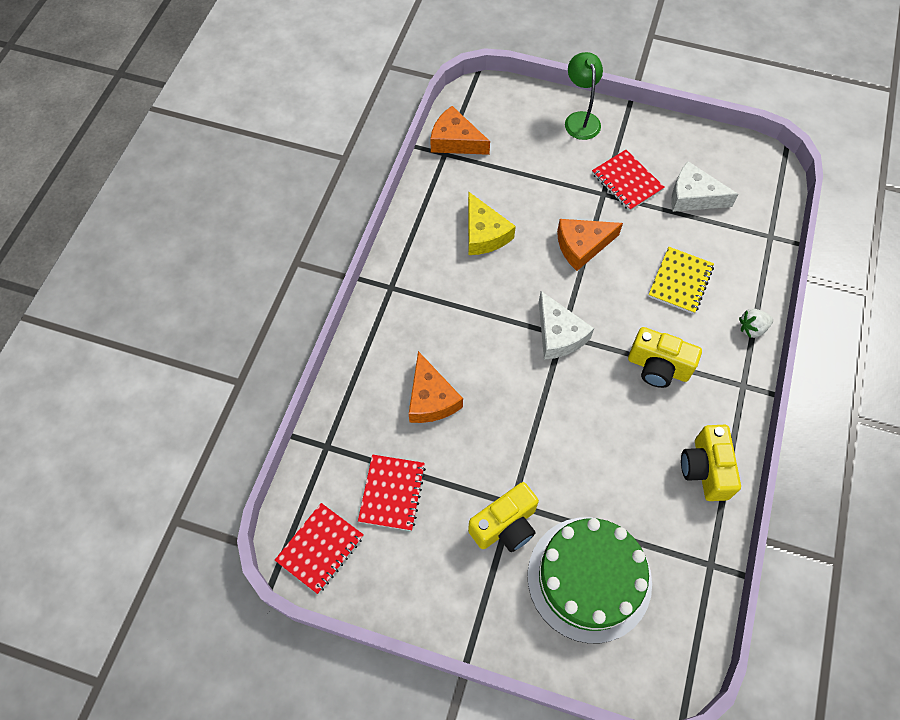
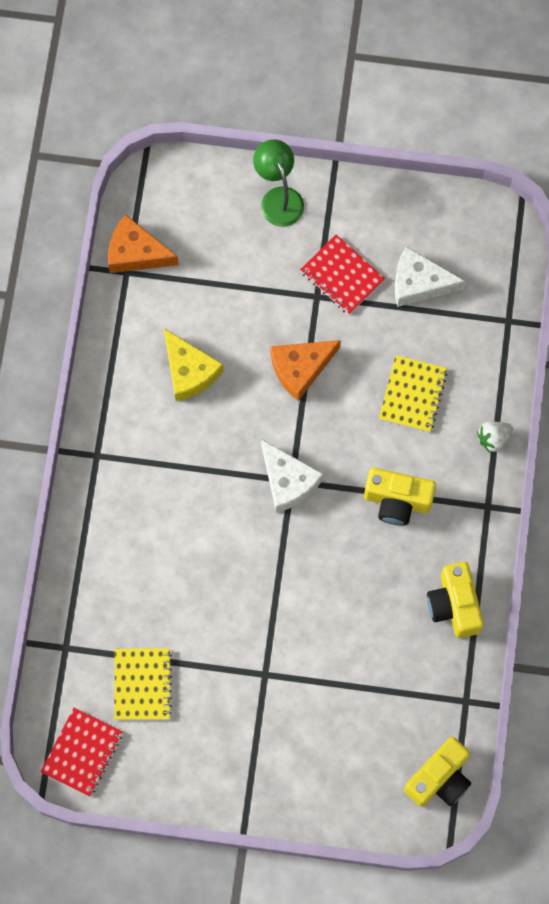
camera: 10 degrees left, 10 degrees up
(392, 493) = (142, 684): red notebook -> yellow notebook
(431, 398) = (163, 577): orange cheese -> none
(505, 526) = (261, 698): yellow camera -> yellow camera (439, 778)
(589, 578) = (349, 735): green cake -> none

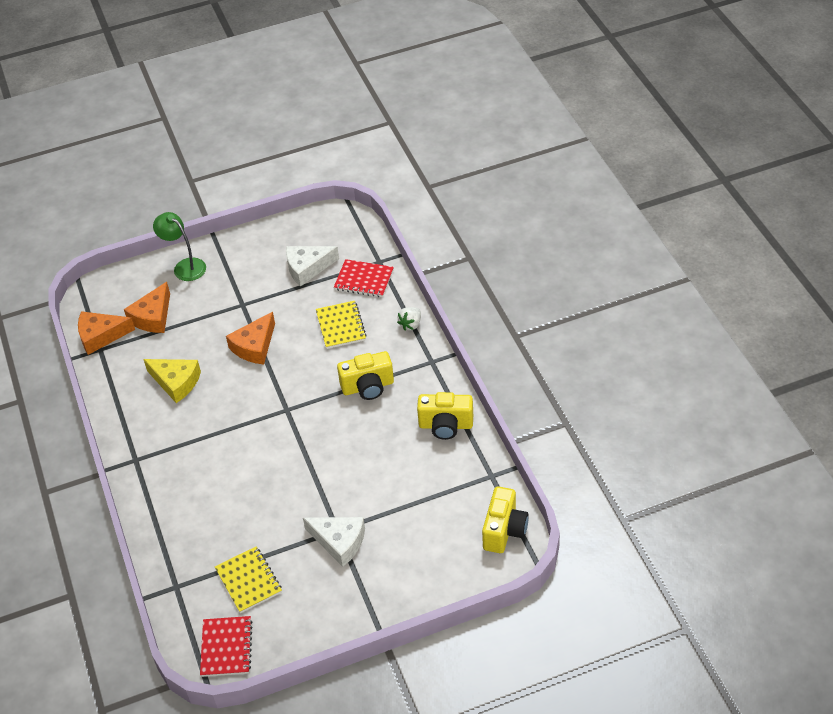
camera: 25 degrees left, 25 degrees down
(207, 257) = (153, 317): none -> orange cheese
(288, 481) = (284, 411): white cheese -> white cheese (339, 542)
(342, 276) = (253, 287): red notebook -> red notebook (364, 280)
(454, 605) = (446, 425): yellow camera -> yellow camera turned 45 degrees counterclockwise

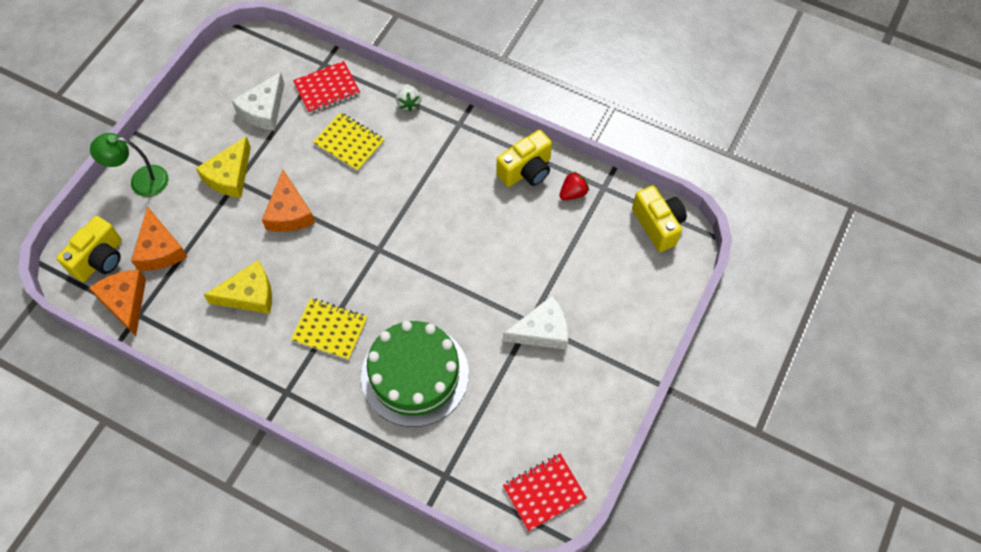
camera: 45 degrees left, 15 degrees up
(101, 336) = (125, 302): orange cheese -> orange cheese turned 120 degrees clockwise
(224, 508) = (415, 375): none -> green cake
(226, 647) = (544, 492): red notebook -> red notebook turned 75 degrees counterclockwise
(242, 298) = (230, 175): none -> yellow cheese
(249, 581) = (502, 421): yellow notebook -> yellow notebook (330, 330)
(368, 387) = (428, 181): yellow camera -> yellow camera (100, 259)
(463, 464) = (573, 193): none -> red strawberry

